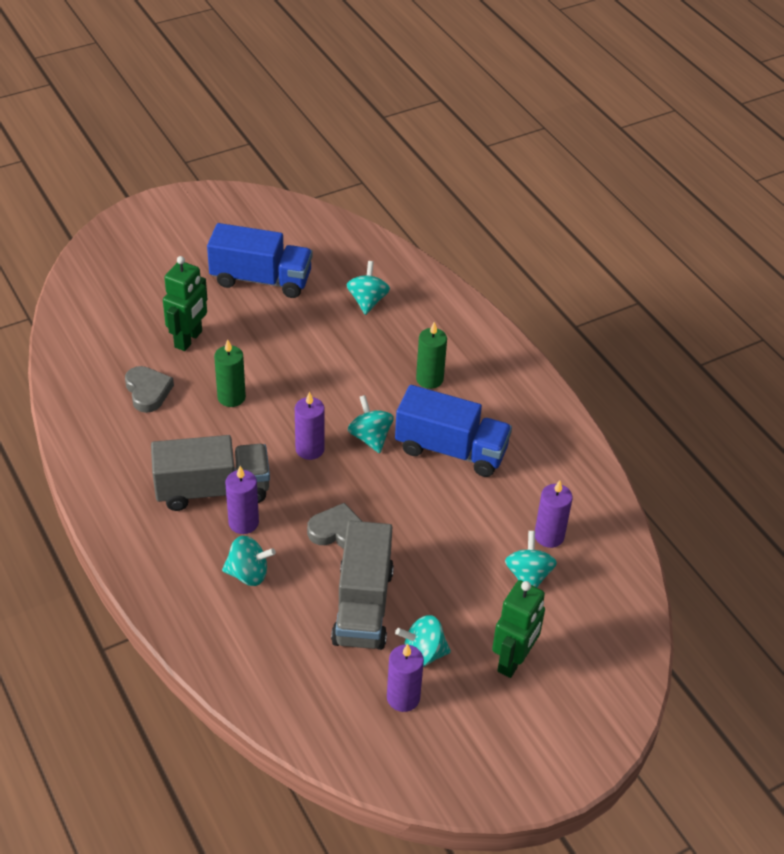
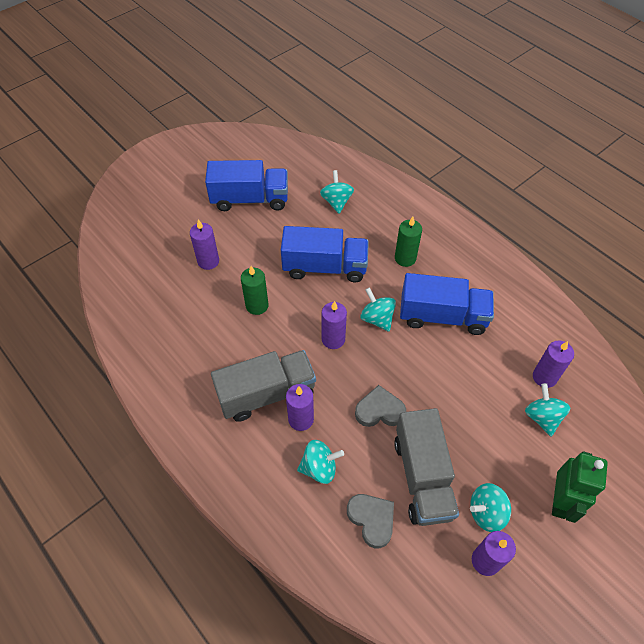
camera: 10 degrees left, 10 degrees up
(148, 391) = (188, 314): grey heart -> grey heart (372, 519)
(188, 339) = (208, 261): green robot -> purple candle
(327, 371) = (325, 267): none -> blue truck

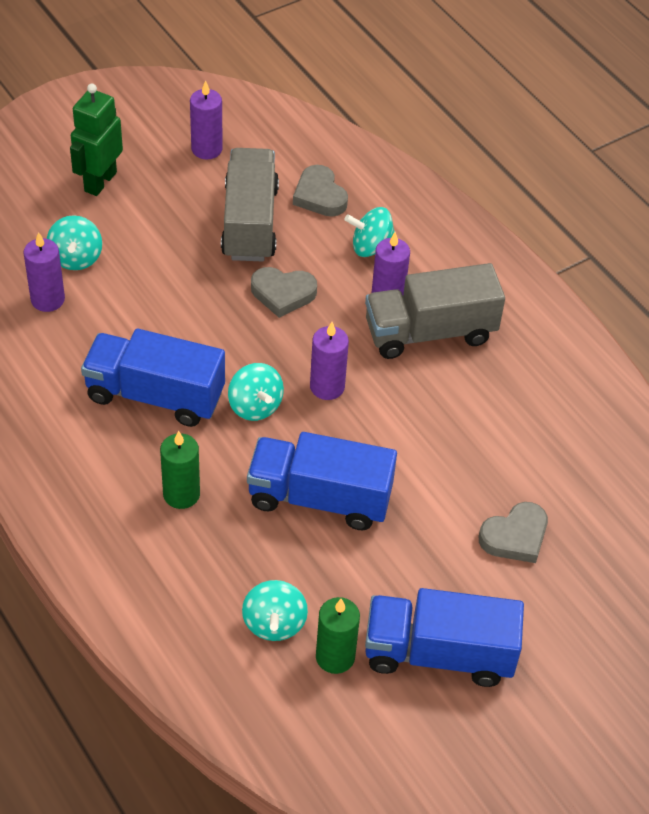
camera: 175 degrees left, 5 degrees down
(208, 261) = (515, 536): purple candle -> grey heart
(257, 305) = (436, 451): green candle -> green candle (335, 657)
(486, 512) = (188, 184): turquoise spinning top -> none

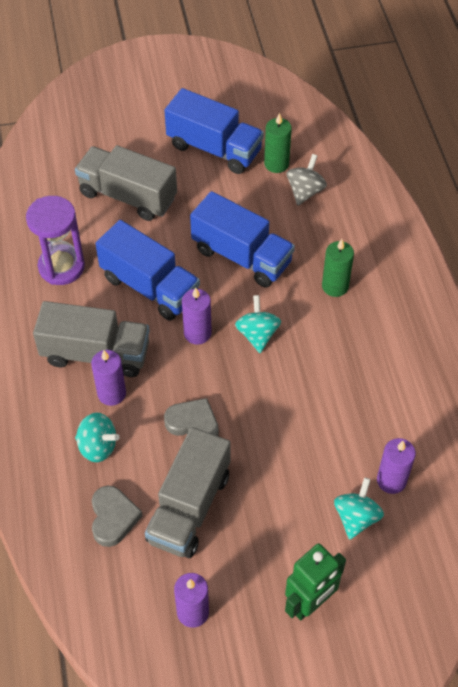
camera: 155 degrees left, 5 degrees up
(155, 395) = (329, 365): blue truck -> blue truck (150, 287)
(274, 623) = (305, 191): turquoise spinning top -> grey spinning top
(515, 536) = (128, 196): grey heart -> grey truck
(535, 416) = (61, 267): none -> purple hourglass

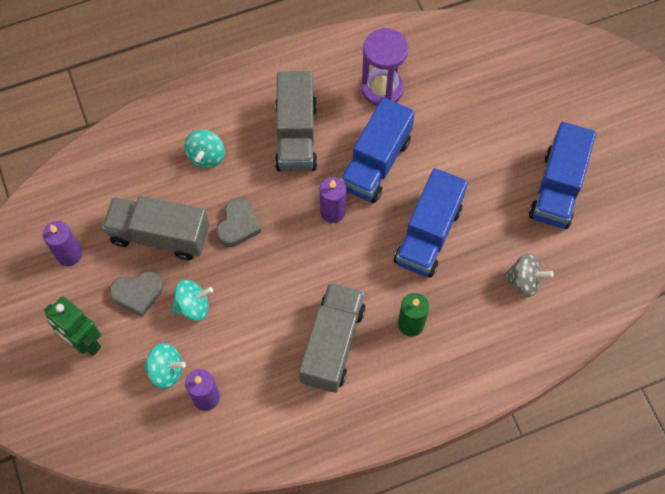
camera: 80 degrees right, 10 degrees up
(111, 393) = (258, 156): purple candle -> none
(113, 518) = (144, 181): grey heart -> grey heart (138, 294)
(128, 196) = (476, 124): grey truck -> grey truck (332, 344)
(257, 334) = (341, 262): turquoise spinning top -> turquoise spinning top (193, 306)
(276, 164) = (553, 249): green candle -> none

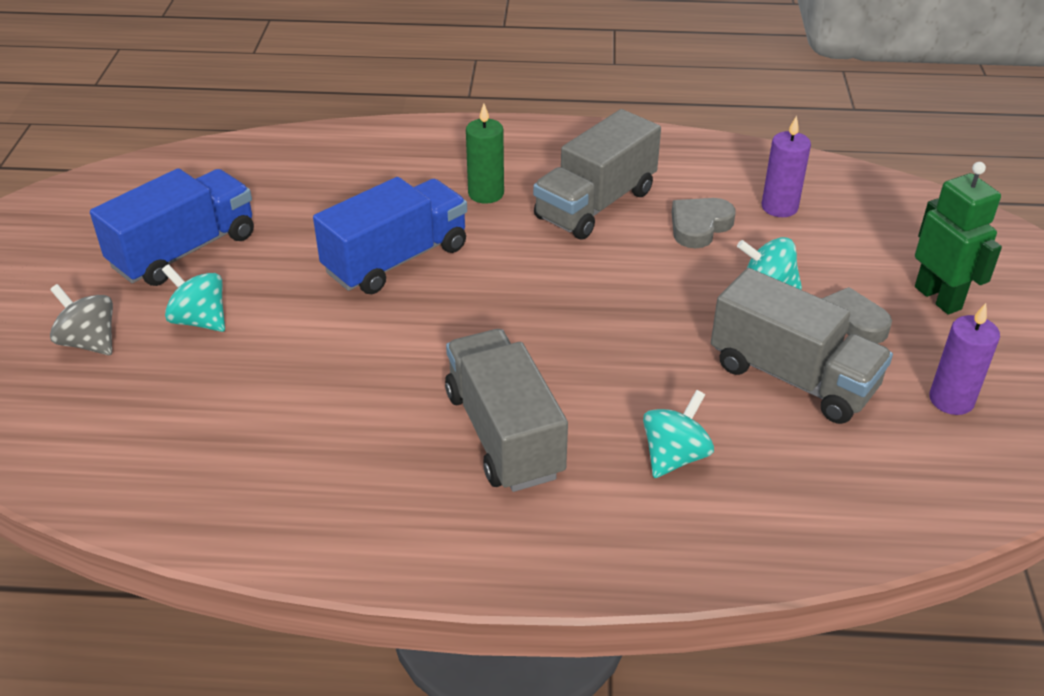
camera: 155 degrees left, 25 degrees down
(166, 371) = (825, 241): turquoise spinning top -> turquoise spinning top (200, 320)
(238, 225) = (661, 351): grey heart -> grey heart (699, 226)
(296, 135) = (504, 434): grey truck -> grey truck turned 45 degrees counterclockwise
(332, 212) = (510, 322): purple candle -> none
(375, 163) = (404, 356): blue truck -> none
(382, 89) = (313, 450): purple hourglass -> none
(524, 281) = (318, 188): grey spinning top -> grey spinning top (89, 342)

